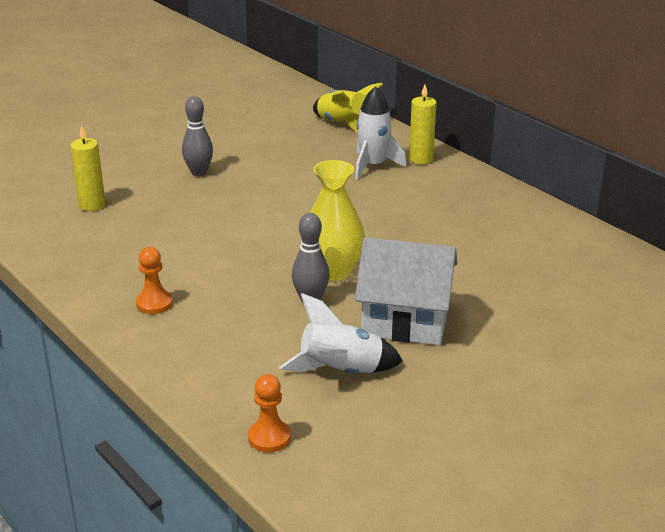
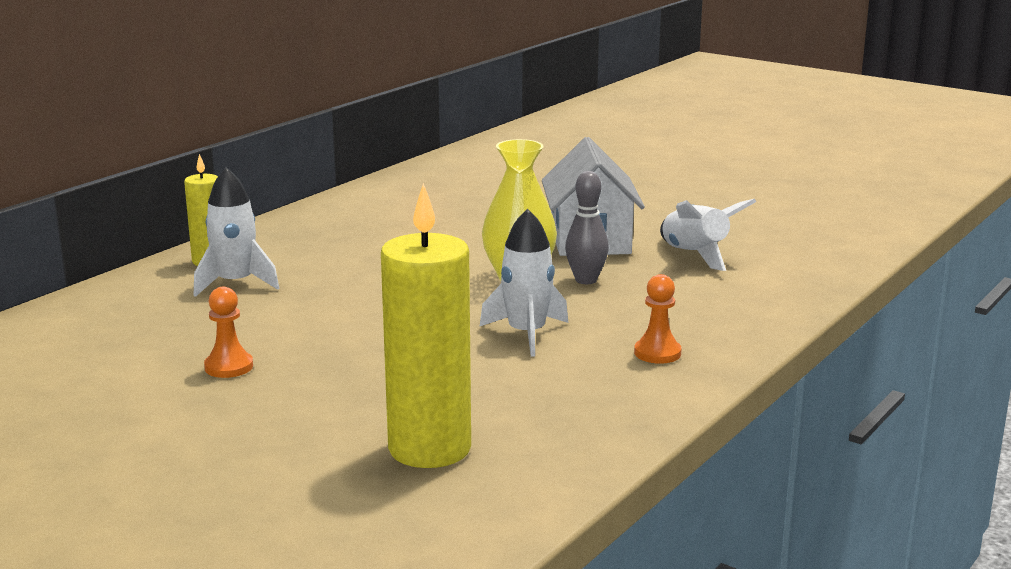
camera: 105 degrees left, 10 degrees down
(92, 205) = (429, 449): yellow candle -> yellow candle, size x1.83
(199, 172) = (286, 388): grey bowling pin -> none
(222, 257) = (526, 334): none -> white rocket
(269, 437) = (816, 270): orange pawn -> orange pawn (229, 367)
(342, 125) = (92, 314): yellow rocket -> none

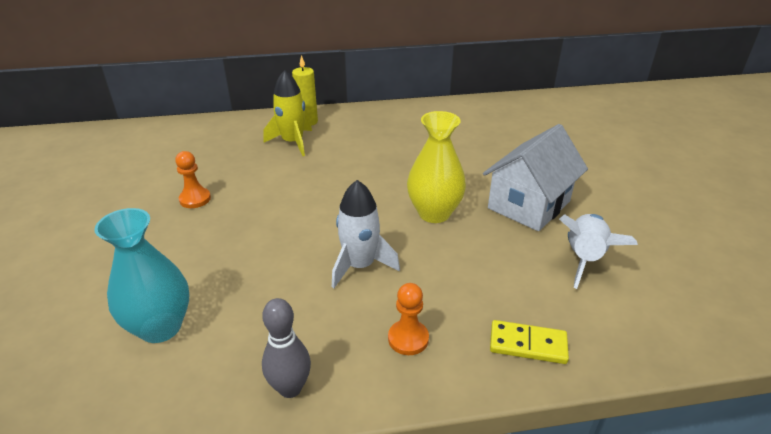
camera: 45 degrees right, 15 degrees up
(235, 283) = (293, 142): white rocket -> yellow rocket
(429, 449) = (160, 327): yellow candle -> turquoise vase
(586, 280) = (470, 239): grey bowling pin -> grey bowling pin (290, 388)
(744, 316) = (528, 344): none -> yellow domino

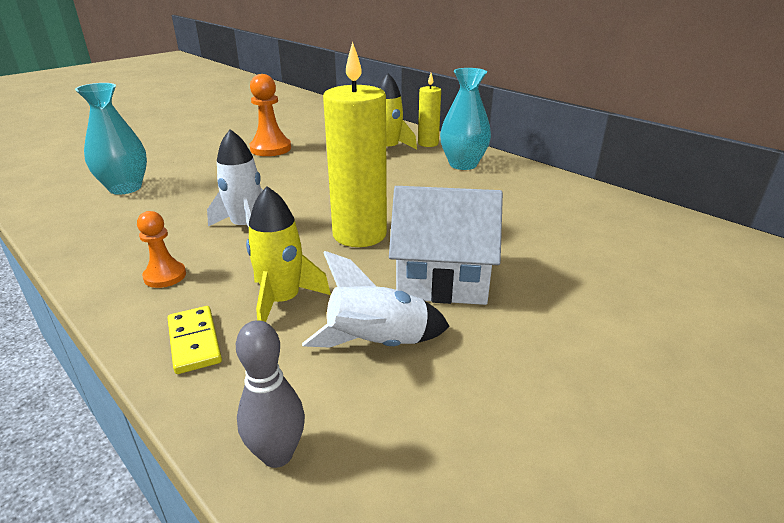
camera: 55 degrees right, 5 degrees down
(195, 199) = (270, 149): orange pawn -> orange pawn, size x1.59
(290, 388) = (84, 247): grey bowling pin -> grey bowling pin (277, 454)
(368, 125) = (463, 164): none -> turquoise vase
(434, 213) = (359, 234): yellow vase -> yellow candle
(502, 283) = (282, 301): none -> yellow rocket

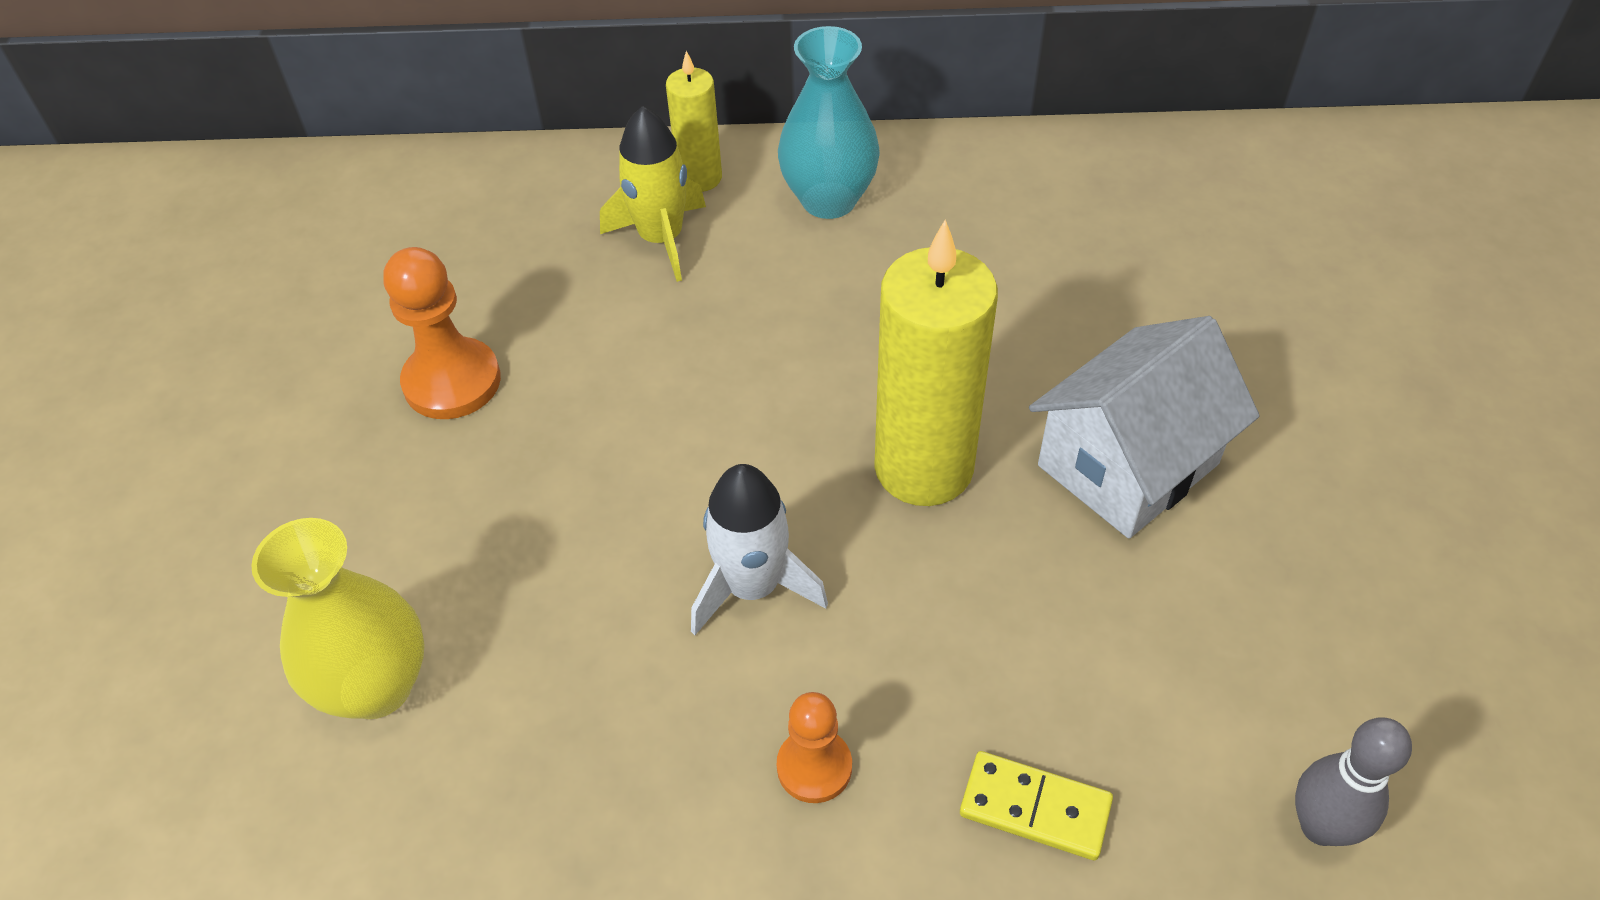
camera: 45 degrees left, 20 degrees up
(125, 188) = (376, 686): turquoise vase -> yellow vase
(282, 301) = (1022, 660): yellow rocket -> none
(378, 344) = (1205, 619): white rocket -> none

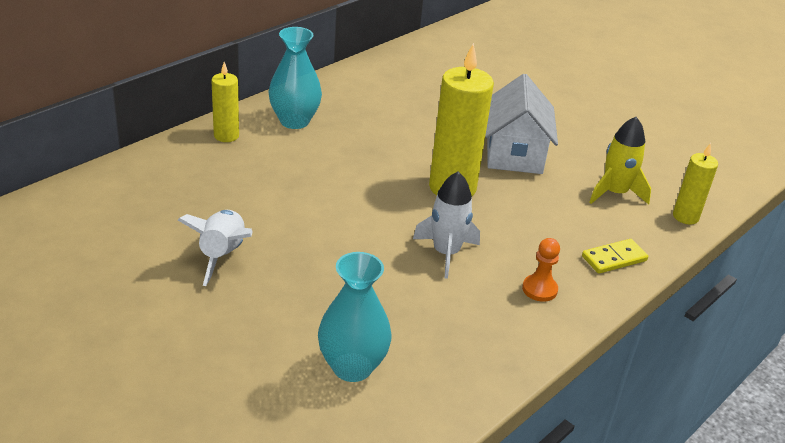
camera: 50 degrees left, 15 degrees down
(376, 686) = (352, 367): yellow vase -> turquoise vase
(452, 382) = (222, 255): orange pawn -> white rocket
(661, 239) = (242, 164): yellow rocket -> yellow rocket (615, 193)
(1320, 826) = (685, 217): grey bowling pin -> yellow candle

